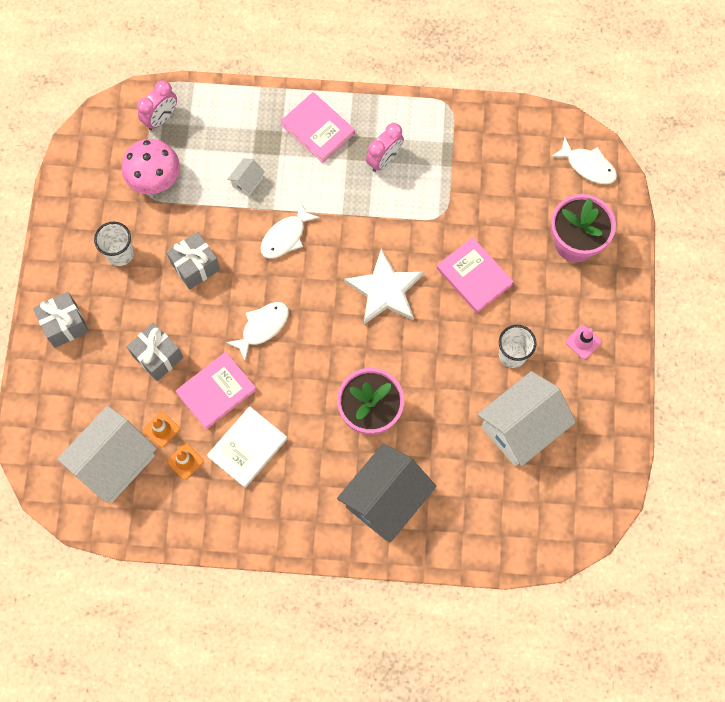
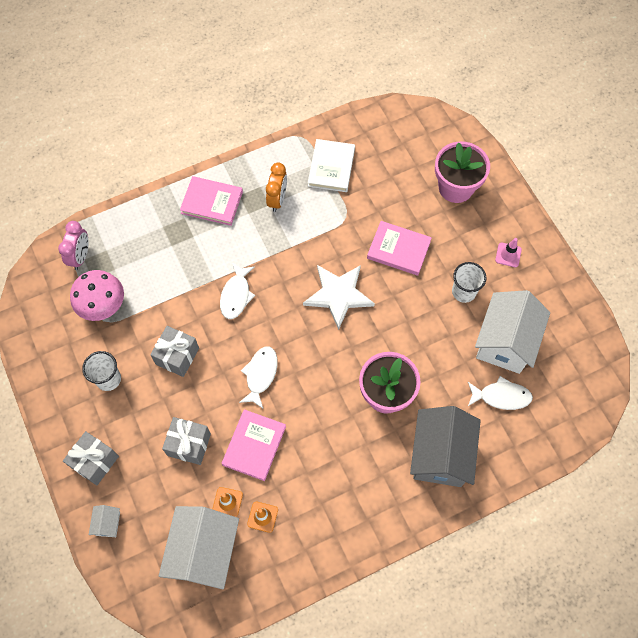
camera: 30 degrees left, 5 degrees down
(247, 182) = (180, 270): white house -> white house (108, 524)
(248, 448) = (307, 476): white book -> white book (331, 167)
(384, 160) = (277, 199): pink clock -> orange clock
(588, 166) = (429, 129): white fish -> white fish (501, 396)

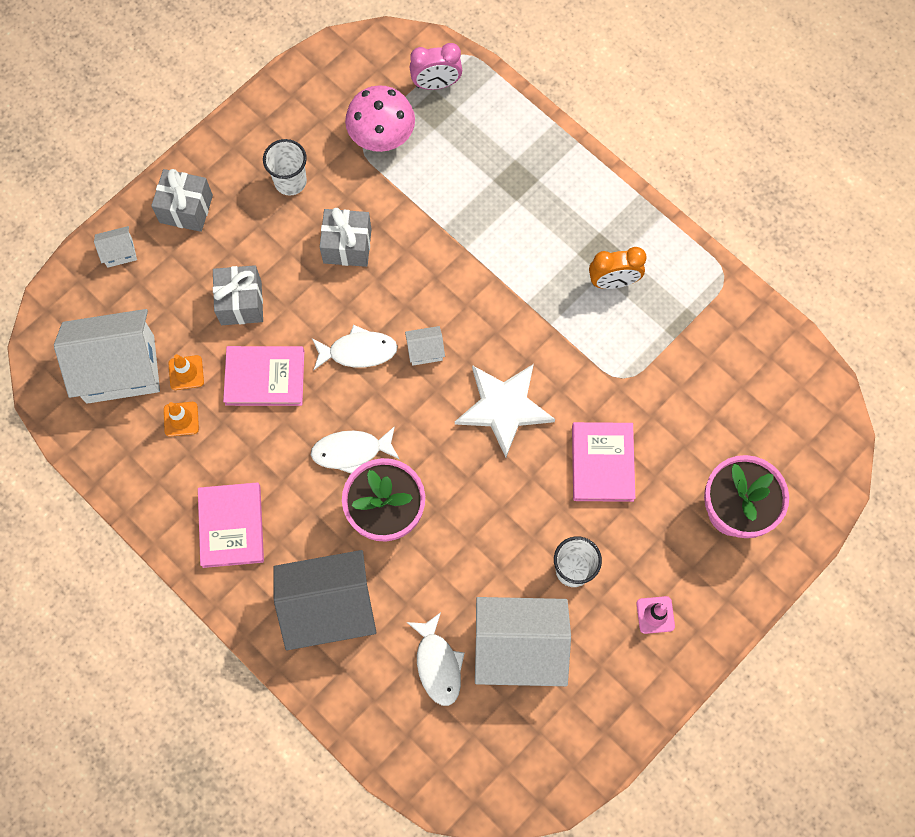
camera: 70 degrees right, 5 degrees up
(212, 202) = (574, 203): pink book -> pink book (231, 526)
(236, 295) = (454, 283): white fish -> white fish (351, 451)
(278, 331) = (425, 351): none -> white house
(331, 167) = (693, 333): white book -> none

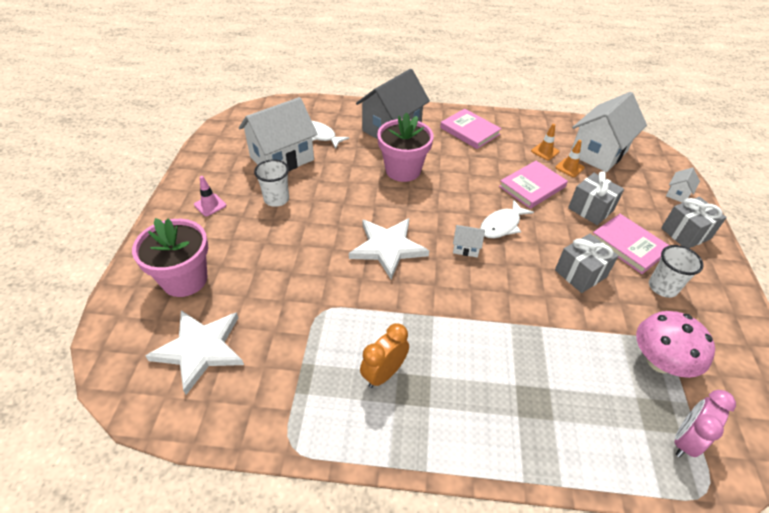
camera: 140 degrees right, 25 degrees down
(351, 451) = (450, 183): white fish -> none
(425, 351) = (466, 248): white house -> white house turned 60 degrees clockwise
(602, 463) = (298, 255): pink book -> pink book (628, 245)
(754, 413) = (200, 349): none -> white star

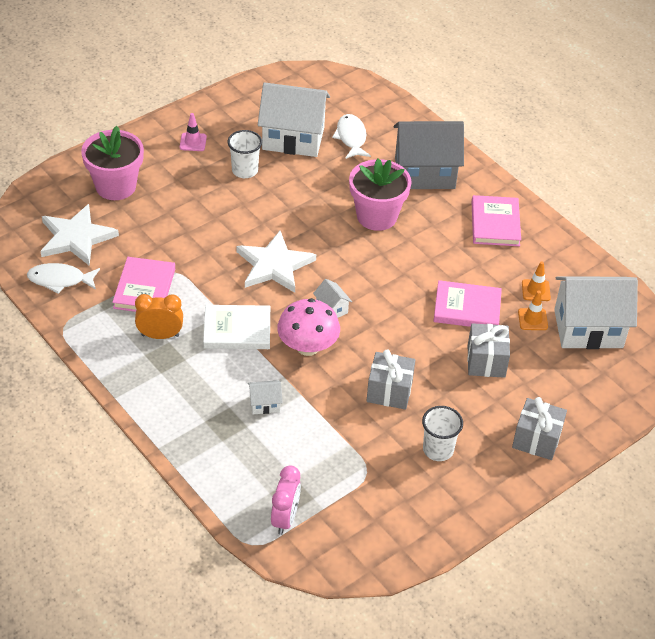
camera: 45 degrees right, 0 degrees up
(432, 316) = (237, 330): none -> white book
(502, 225) = (387, 315): white fish -> white fish (60, 280)
(628, 245) = (467, 407): pink book -> pink book (144, 288)
(659, 361) = (346, 478): pink mushroom -> pink mushroom (307, 346)
(677, 194) = (596, 413): white house -> white house (264, 404)
(685, 440) = (285, 518): pink clock -> pink clock turned 105 degrees clockwise

